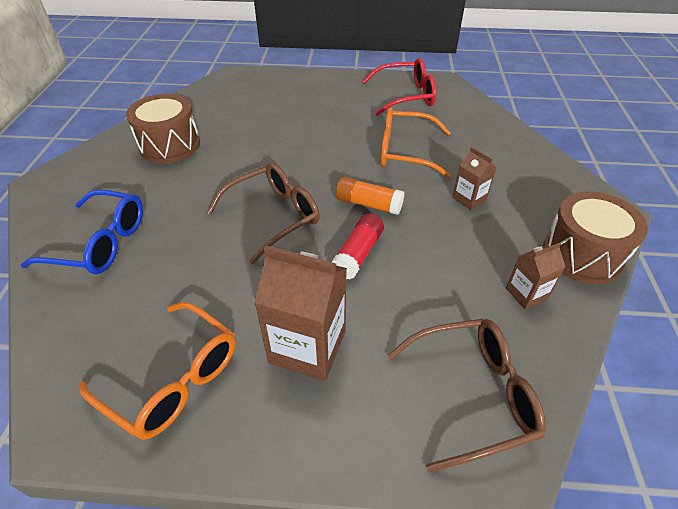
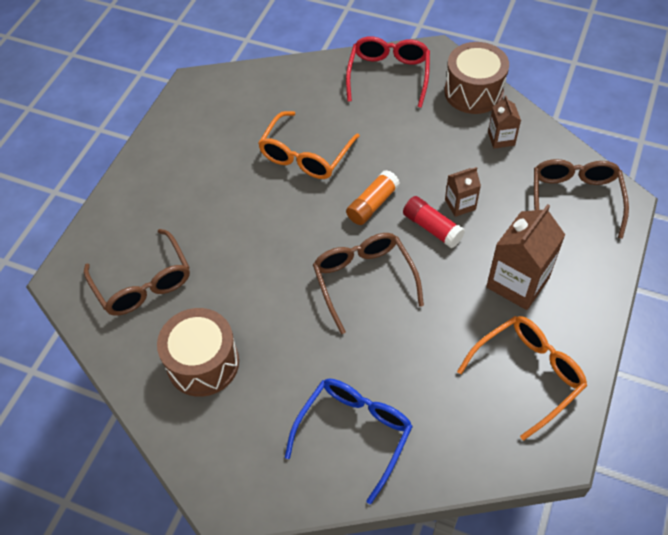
camera: 70 degrees left, 10 degrees up
(239, 104) = (143, 282): none -> brown glasses
(405, 96) = (205, 125): red glasses -> red glasses (388, 76)
(469, 198) = (389, 133): brown carton -> brown carton (460, 204)

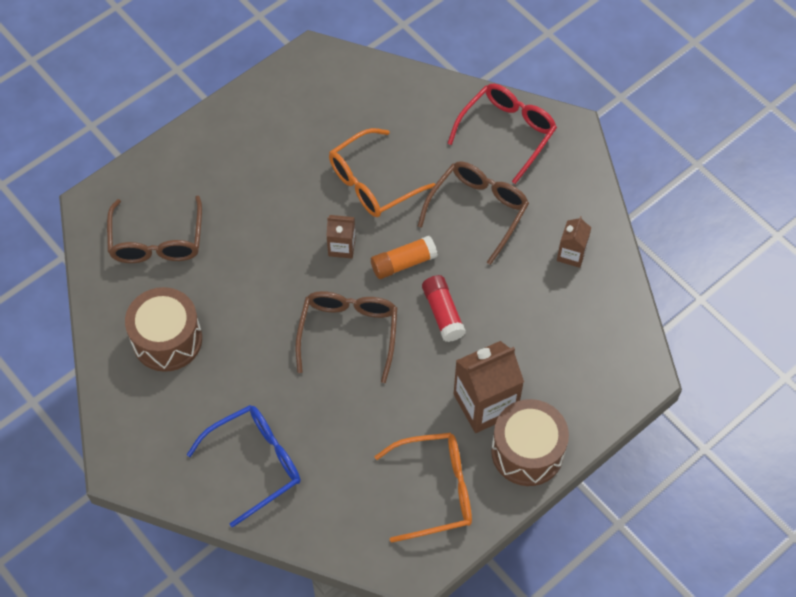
camera: 25 degrees right, 5 degrees up
(460, 204) = (484, 303): brown carton -> brown carton (341, 247)
(473, 92) = (579, 191): brown drum -> brown drum (527, 452)
(575, 200) = (597, 351): brown glasses -> brown glasses (477, 211)

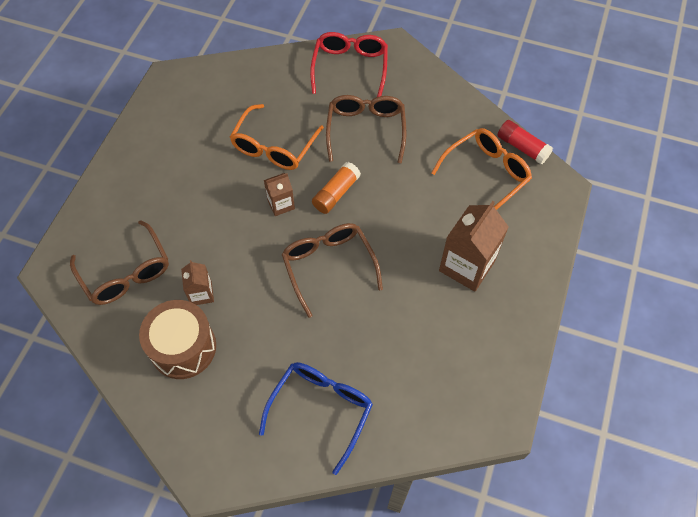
camera: 30 degrees left, 0 degrees up
(434, 490) = (475, 352): orange glasses -> orange glasses (486, 175)
(443, 313) = (390, 215): red glue stick -> red glue stick (522, 147)
(527, 452) = (521, 285): brown drum -> none
(571, 254) = (452, 129): brown carton -> brown carton (201, 294)

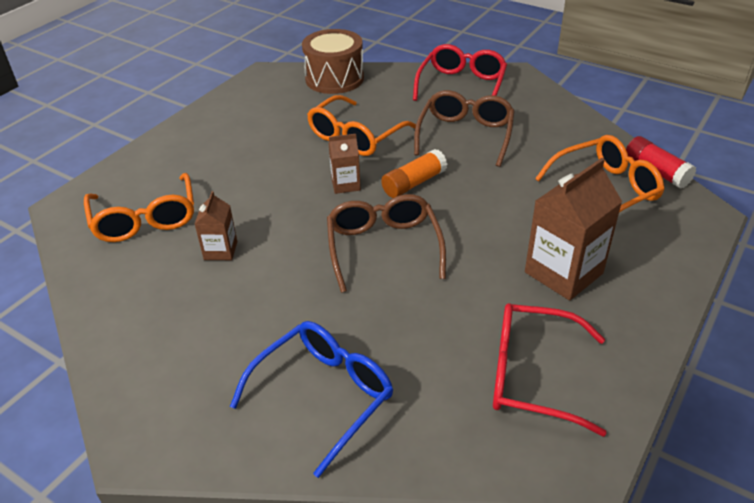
camera: 15 degrees right, 20 degrees down
(126, 272) = (145, 219): brown glasses -> orange glasses
(183, 347) = (176, 298): brown drum -> brown drum (334, 78)
(460, 362) = (533, 376): none -> red glasses

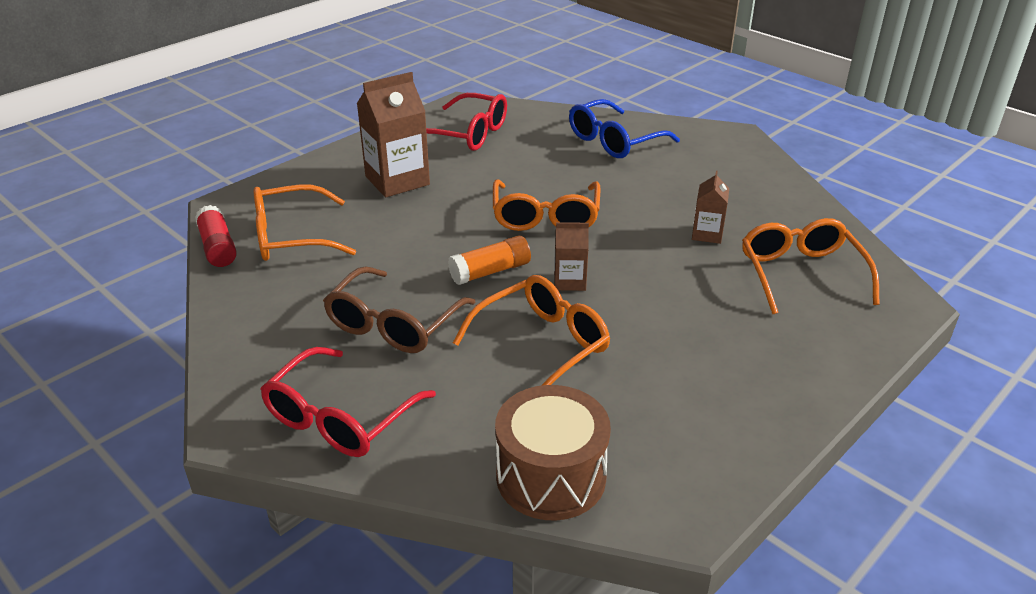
camera: 170 degrees left, 5 degrees down
(383, 248) = (545, 216): brown glasses -> orange glasses

